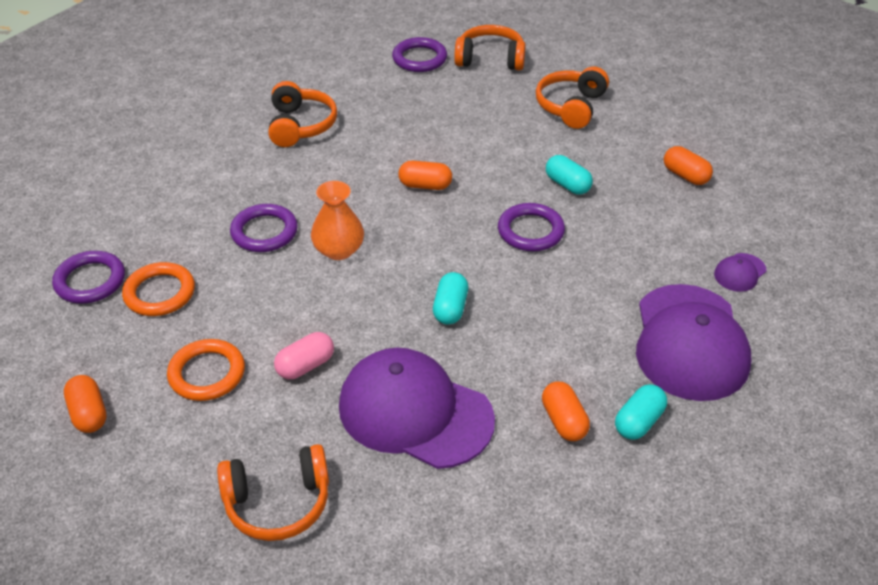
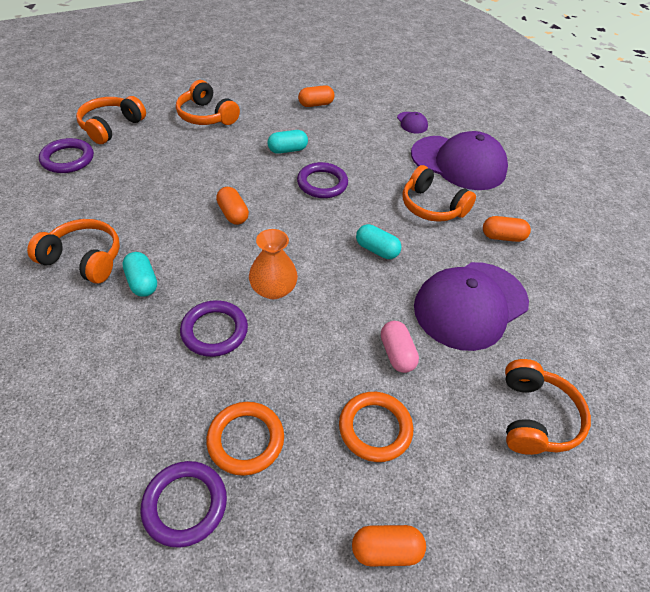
camera: 70 degrees left, 5 degrees up
(425, 185) = (233, 214): orange capsule -> orange capsule turned 60 degrees counterclockwise
(569, 337) = (432, 206): none -> orange headphones
(639, 422) = (513, 207): turquoise capsule -> turquoise capsule (142, 282)

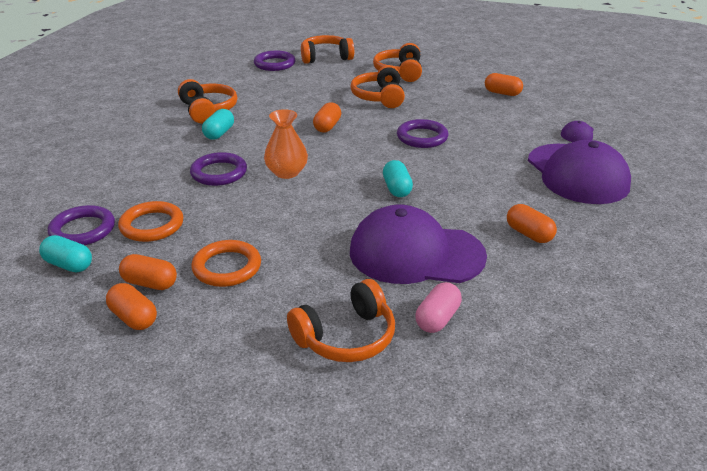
camera: 50 degrees right, 15 degrees down
(287, 150) = (428, 110): turquoise capsule -> turquoise capsule (69, 265)
(343, 503) = (150, 283): none -> orange capsule
(397, 354) = (308, 245): pink capsule -> pink capsule (437, 319)
(432, 206) = (494, 187): orange headphones -> orange headphones (379, 97)

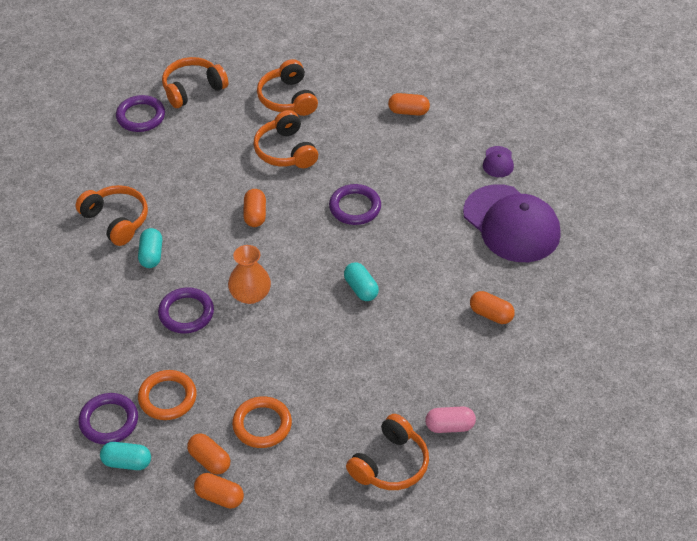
camera: 20 degrees left, 15 degrees up
(150, 283) = (209, 460): orange capsule -> orange capsule turned 45 degrees clockwise
(416, 253) = (408, 364): purple cap -> none
(437, 319) = (449, 426): pink capsule -> pink capsule turned 75 degrees clockwise

